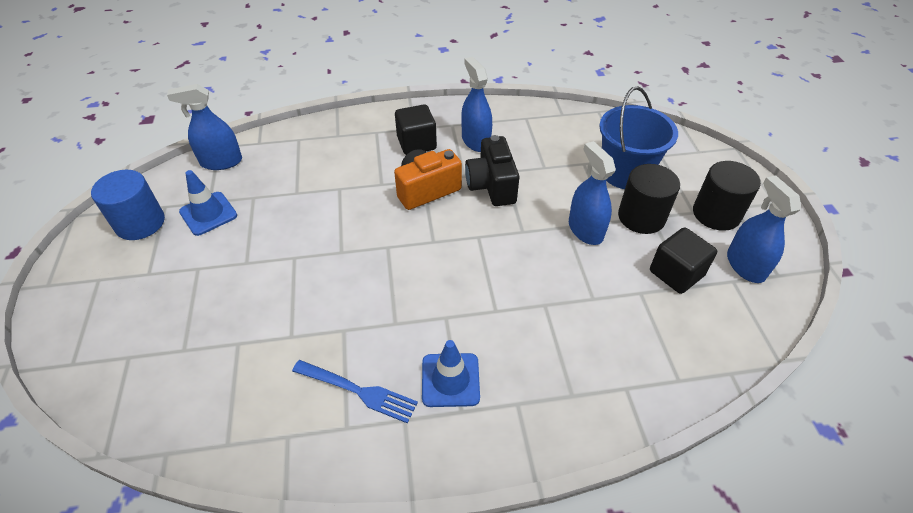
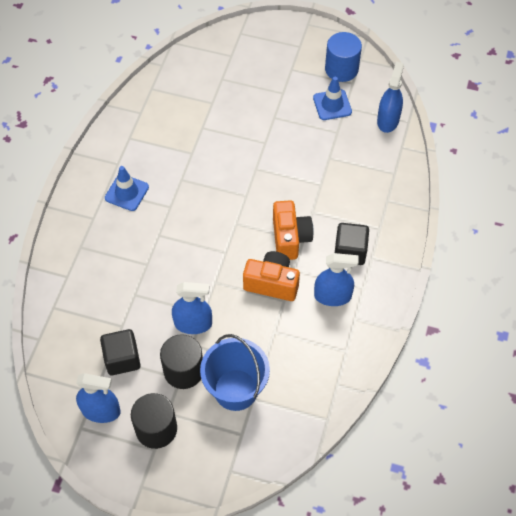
camera: 115 degrees right, 10 degrees up
(358, 391) = (147, 148): blue fork -> none
(491, 186) = (272, 283): black camera -> orange camera

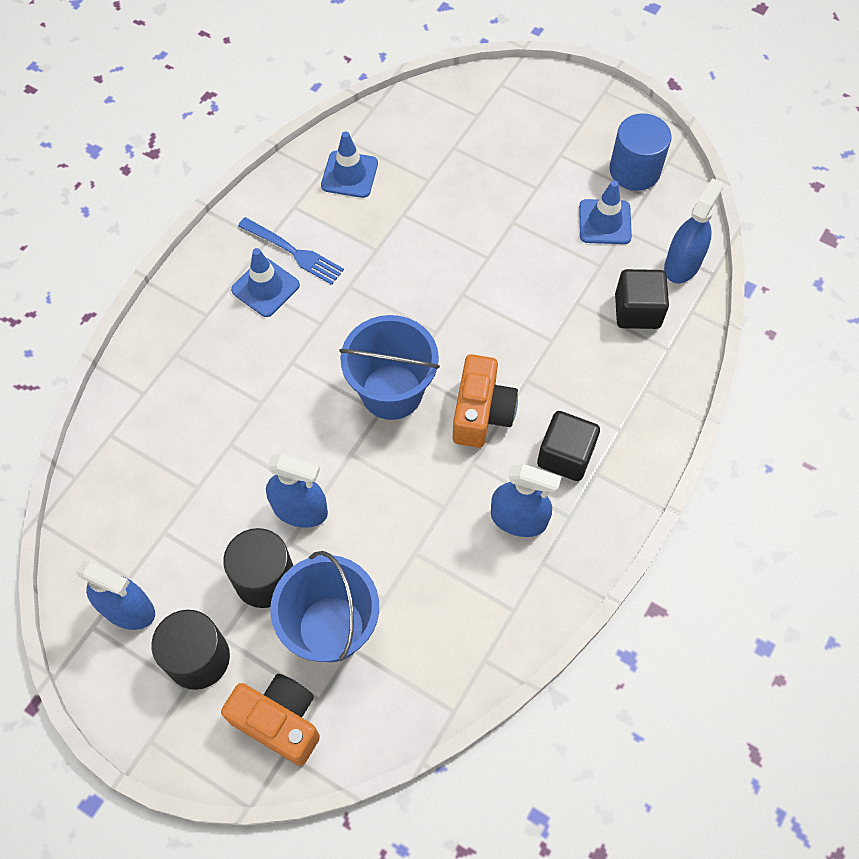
camera: 15 degrees right, 5 degrees up
(122, 359) = (182, 537): black cube -> black cube (637, 311)
(138, 166) = (293, 252): none -> blue fork
(159, 110) = (349, 174): none -> blue traffic cone
(229, 238) = (391, 392): none -> blue bucket
(272, 283) = (434, 476): orange camera -> orange camera (279, 721)

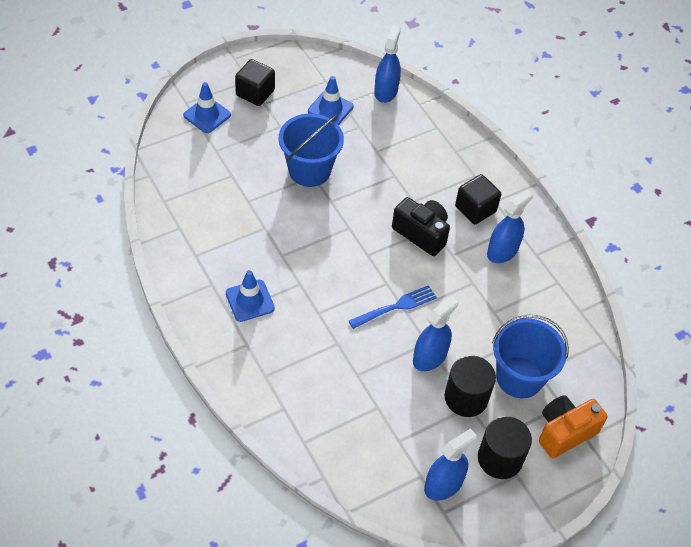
camera: 65 degrees left, 10 degrees down
(293, 252) = (233, 272): blue fork -> blue fork (395, 307)
(349, 174) = (194, 213): blue traffic cone -> blue traffic cone (207, 115)
(391, 392) = (377, 270): blue bucket -> blue bucket (309, 170)
(481, 413) = (422, 233): orange camera -> black camera
(634, 170) = (304, 76): blue cylinder -> none
(637, 311) = (402, 127): black cube -> black cube (255, 93)
(682, 264) = (386, 91): blue spray bottle -> blue spray bottle turned 45 degrees clockwise

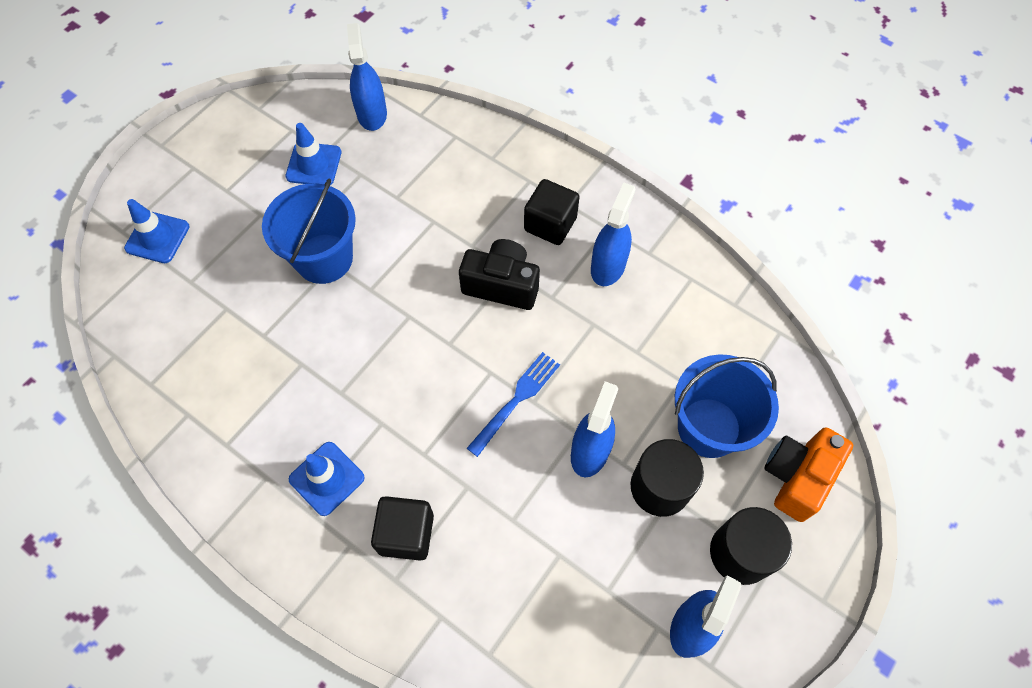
camera: 20 degrees left, 10 degrees up
(255, 93) = (208, 181): black cube -> black cube (406, 534)

